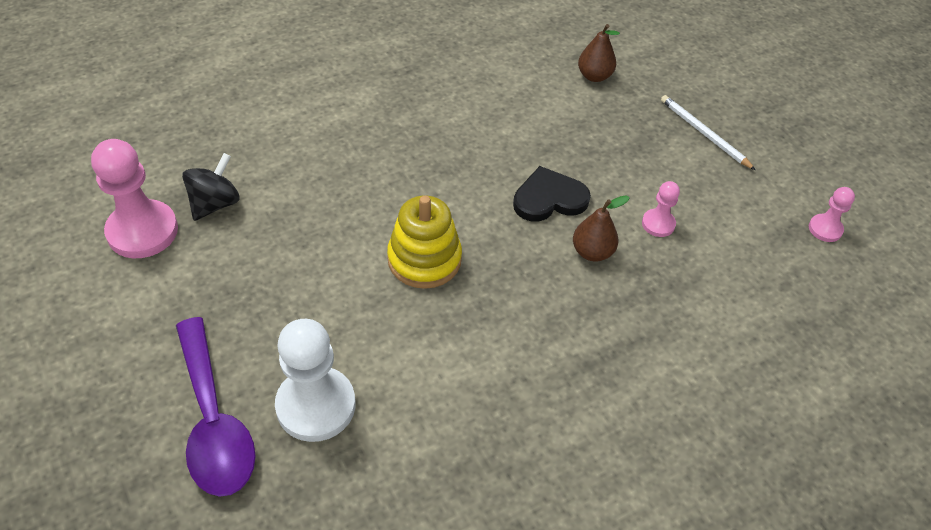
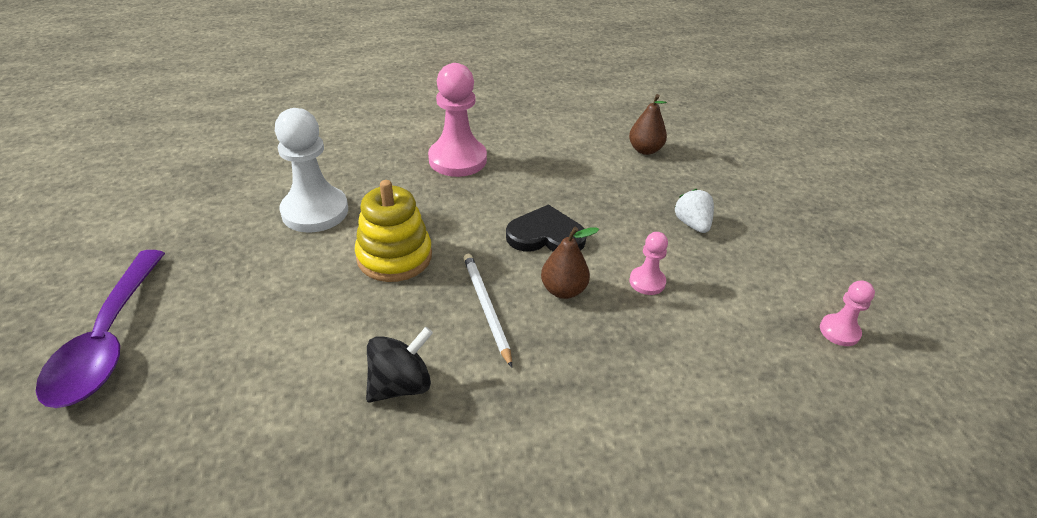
camera: 20 degrees right, 10 degrees down
(142, 231) = (175, 180): pink pawn -> pink pawn (457, 160)
(215, 204) = (247, 173): black spinning top -> black spinning top (401, 385)
(316, 405) = (206, 354): white pawn -> white pawn (315, 211)
(671, 152) = (692, 224): none -> white strawberry
(704, 133) = (735, 216): white pencil -> white pencil (486, 308)

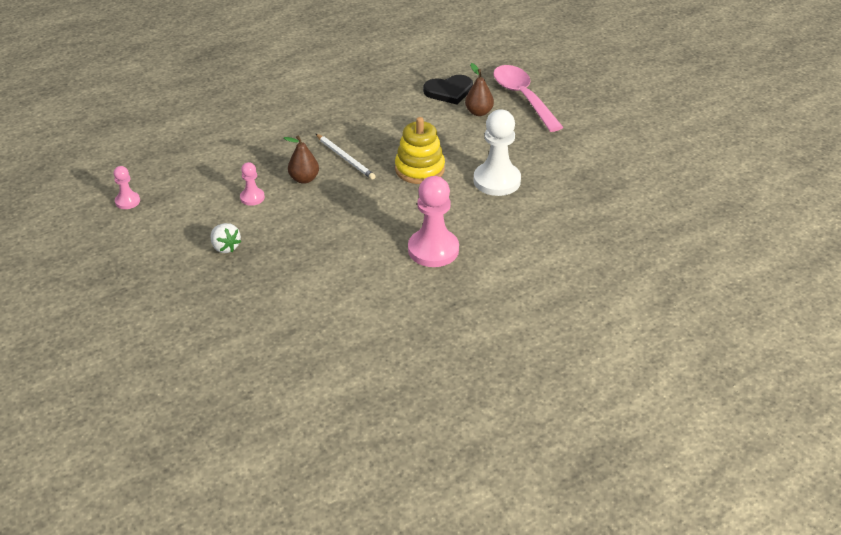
camera: 160 degrees right, 0 degrees up
(108, 341) = (523, 97): purple spoon -> pink spoon
(401, 385) = (367, 118): black spinning top -> none
(546, 235) = (331, 209): black heart -> black heart (449, 91)
(645, 150) = (276, 310): brown pear -> brown pear (478, 112)

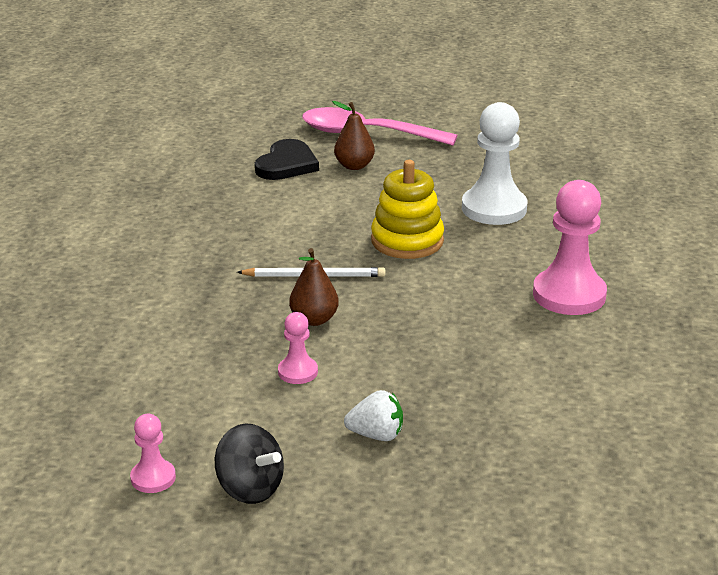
camera: 50 degrees left, 10 degrees down
(146, 231) = (250, 488): none -> black spinning top

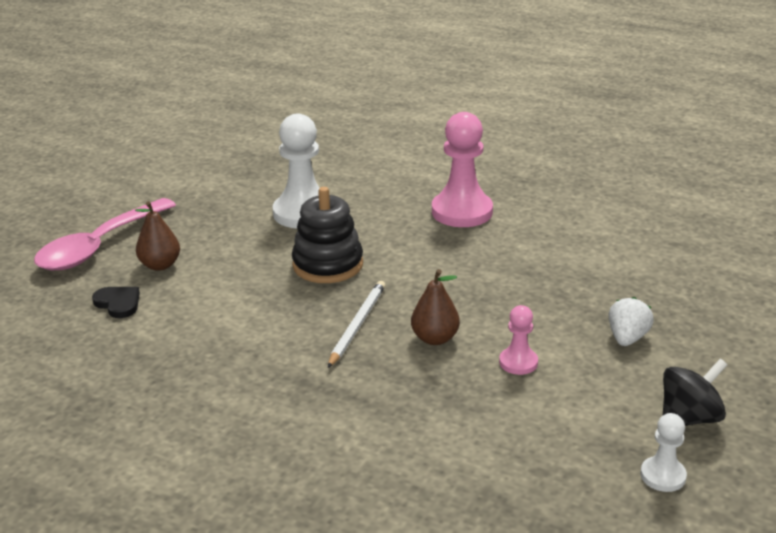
camera: 70 degrees left, 0 degrees up
(153, 478) = (663, 476): pink pawn -> white pawn
(287, 164) = (118, 303): black heart -> black heart, size x0.65
(407, 241) = (328, 265): yellow stacking toy -> black stacking toy

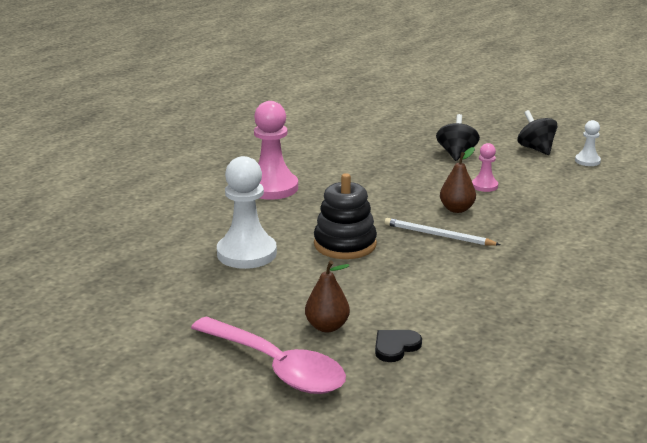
camera: 85 degrees left, 5 degrees down
(627, 338) = (456, 154): white strawberry -> black spinning top

